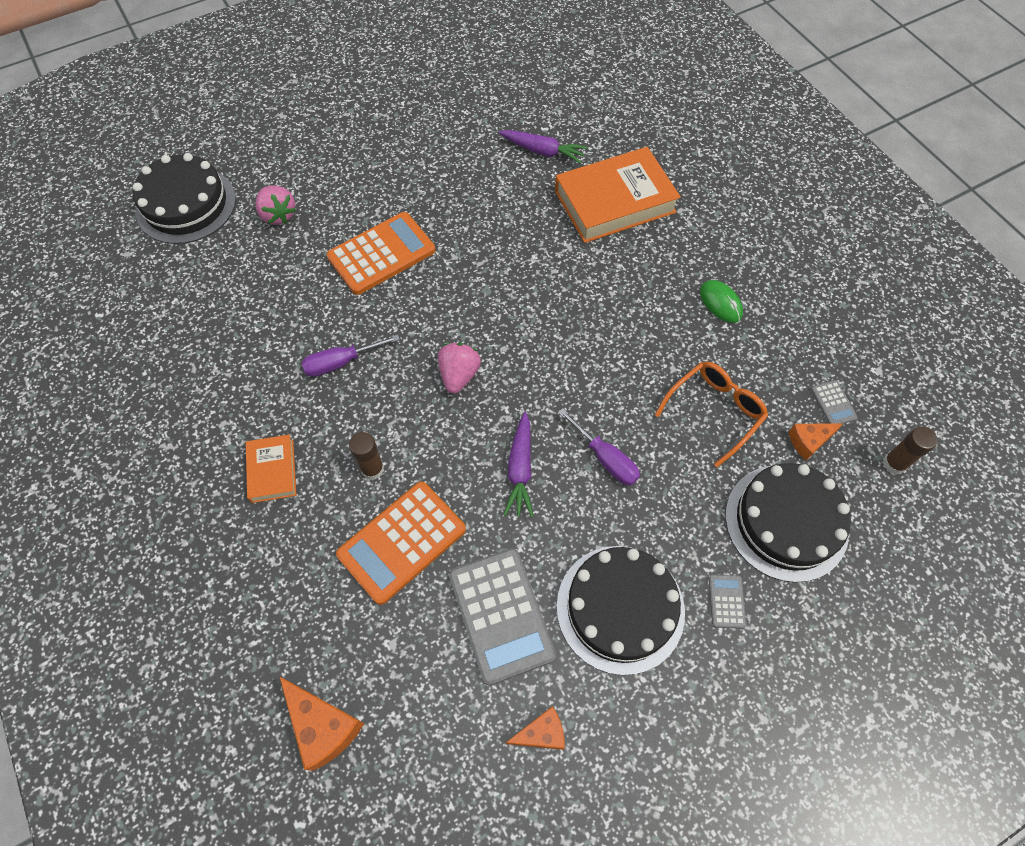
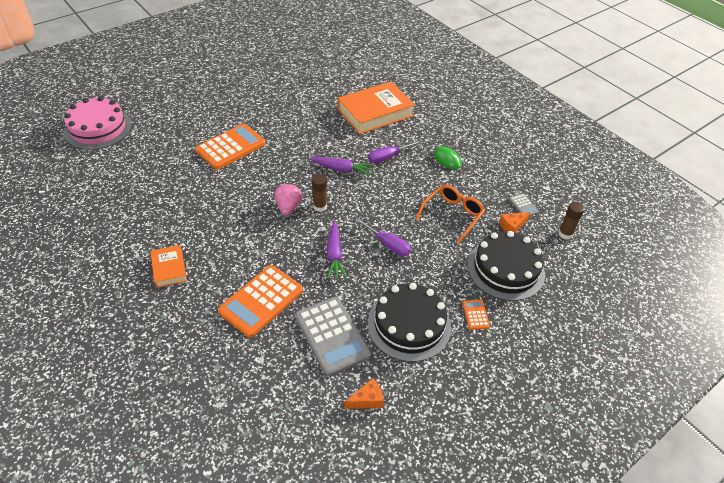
camera: 10 degrees left, 15 degrees down
(186, 205) = (98, 128): black cake -> pink cake
(278, 215) = (160, 130): pink strawberry -> none
(323, 726) = (218, 411): orange cheese -> none
(341, 362) = (210, 206): purple screwdriver -> purple screwdriver (388, 157)
(372, 469) = (237, 262): brown glue stick -> brown glue stick (320, 206)
(542, 151) = (327, 89): purple carrot -> purple carrot (341, 169)
(726, 601) = (475, 315): grey calculator -> orange calculator

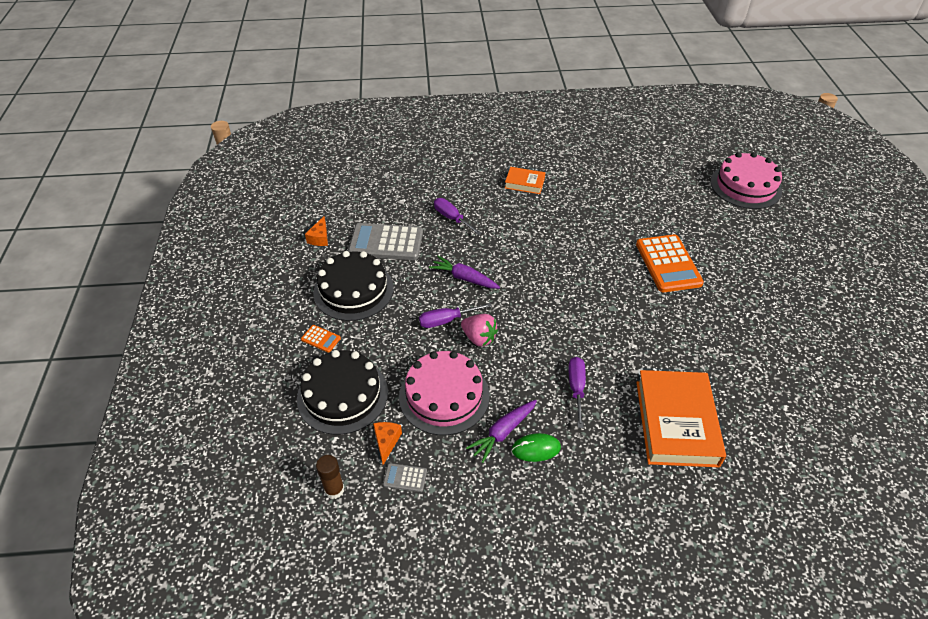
camera: 125 degrees right, 0 degrees up
(261, 301) = (452, 218): orange calculator -> purple screwdriver
(288, 207) = (547, 272): pink strawberry -> pink strawberry (479, 338)
(320, 206) = (533, 294): brown glue stick -> none
(341, 169) = (579, 335): purple carrot -> purple carrot (503, 432)
(452, 215) = (444, 396): orange glasses -> pink cake

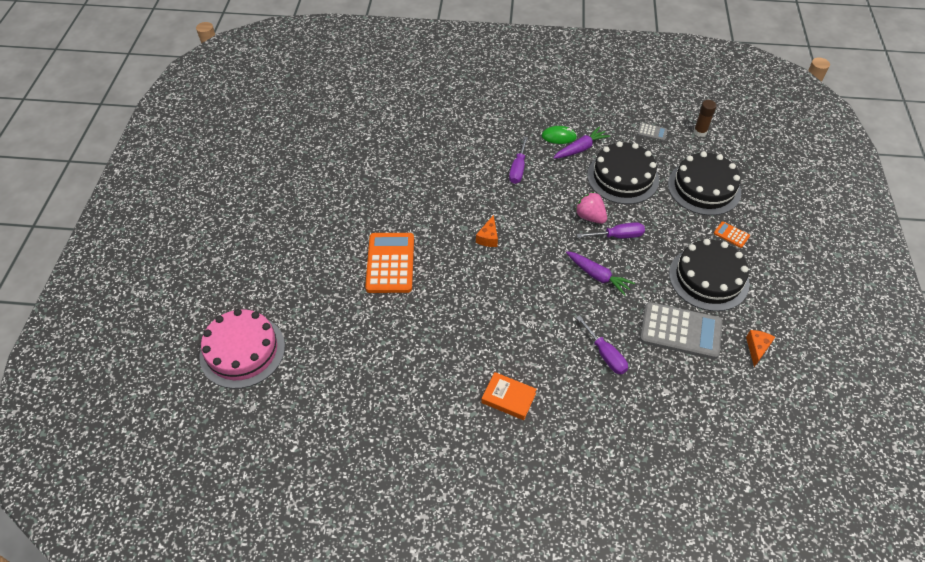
camera: 170 degrees left, 5 degrees up
(386, 442) = (666, 153): orange cheese -> orange cheese (488, 237)
(444, 396) = (623, 177): pink cake -> black cake
(676, 422) = (453, 139): orange book -> none

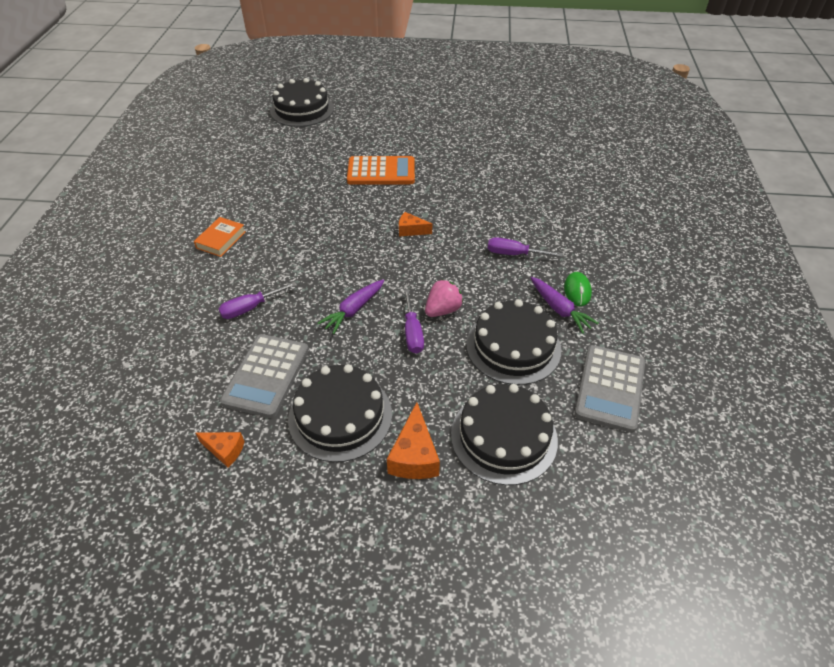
camera: 90 degrees right, 5 degrees down
(242, 351) = (302, 109): pink cake -> black cake
(652, 132) = (610, 388): grey calculator -> grey calculator, size x2.27
(700, 132) = (626, 450): brown glue stick -> none
(731, 235) = (414, 456): orange calculator -> orange cheese

